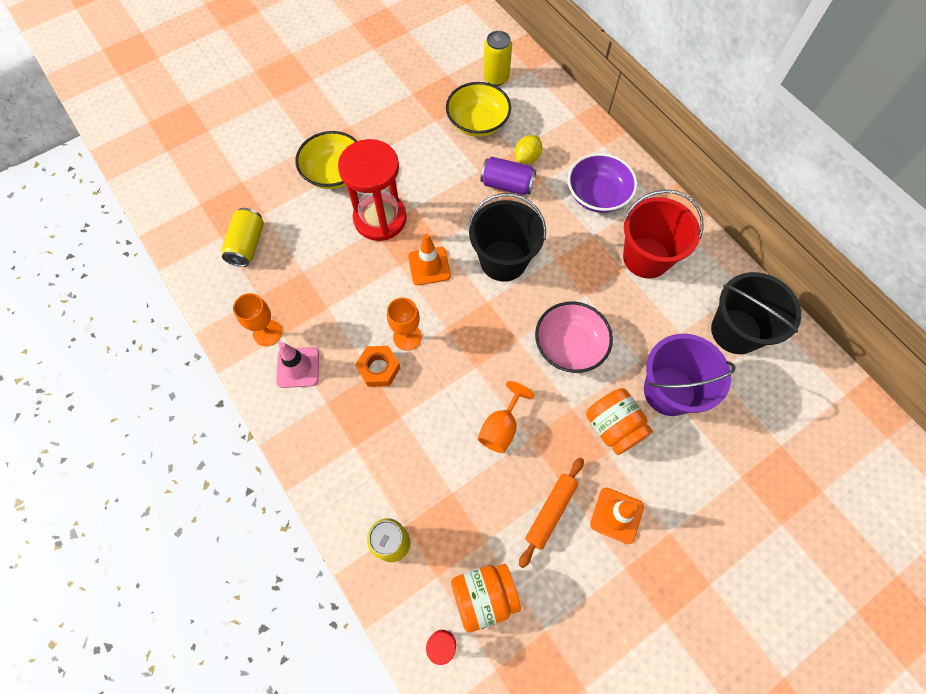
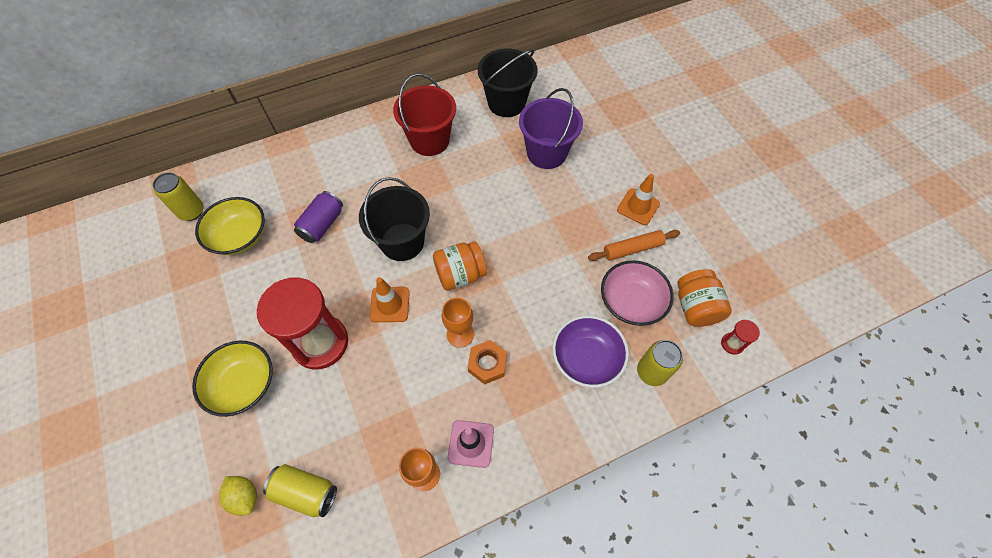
camera: 80 degrees left, 5 degrees down
(501, 427) = (560, 271): orange goblet -> none
(527, 158) = (299, 203): yellow lemon -> yellow lemon (245, 496)
(550, 512) = (632, 249): orange rolling pin -> orange rolling pin turned 60 degrees counterclockwise
(569, 346) = (496, 208): pink bowl -> pink bowl (631, 302)
(597, 195) = (359, 159): purple bowl -> purple bowl (586, 358)
(613, 427) = (570, 194): orange jar -> orange jar (460, 274)

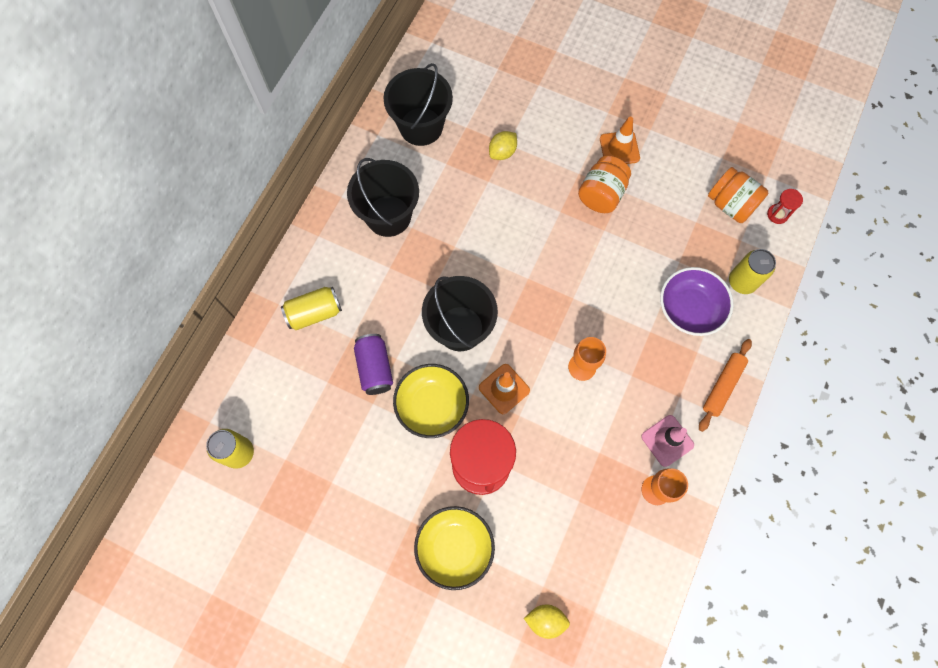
camera: 40 degrees left, 10 degrees up
(239, 236) = (311, 438): yellow bowl -> yellow bowl (432, 405)
(306, 492) = (586, 577): yellow can -> yellow can (314, 313)
(430, 140) = (388, 216): red bucket -> black bucket
(460, 274) = (535, 318): orange jar -> orange jar (601, 194)
(487, 364) = (624, 373): orange nut -> none
(546, 153) = (502, 152): purple bucket -> yellow lemon
(631, 302) = (683, 237): pink bowl -> none
(632, 249) = (646, 190): orange rolling pin -> orange rolling pin (722, 386)

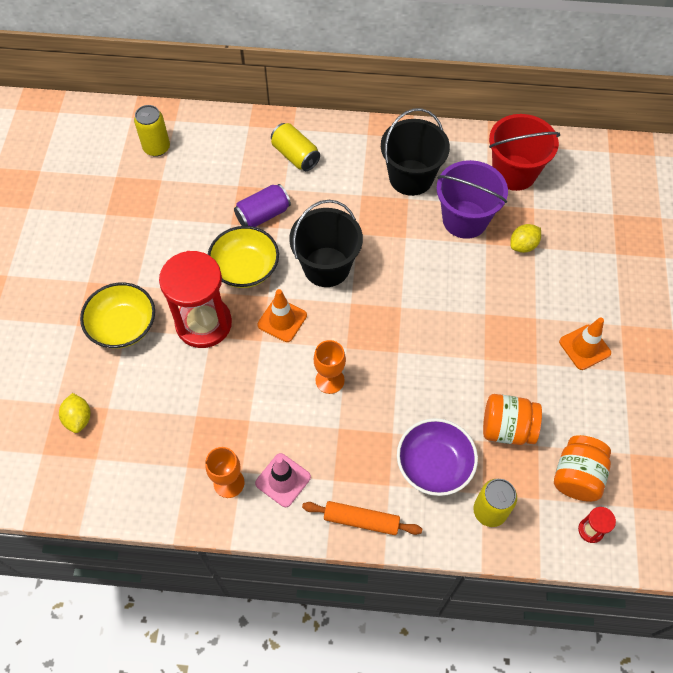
camera: 70 degrees right, 10 degrees down
(421, 126) = (514, 172): black bucket -> red bucket
(455, 188) = (465, 219): none -> purple bucket
(502, 152) = (523, 245): yellow lemon -> yellow lemon turned 60 degrees counterclockwise
(601, 194) = (522, 345): orange jar -> orange jar (507, 428)

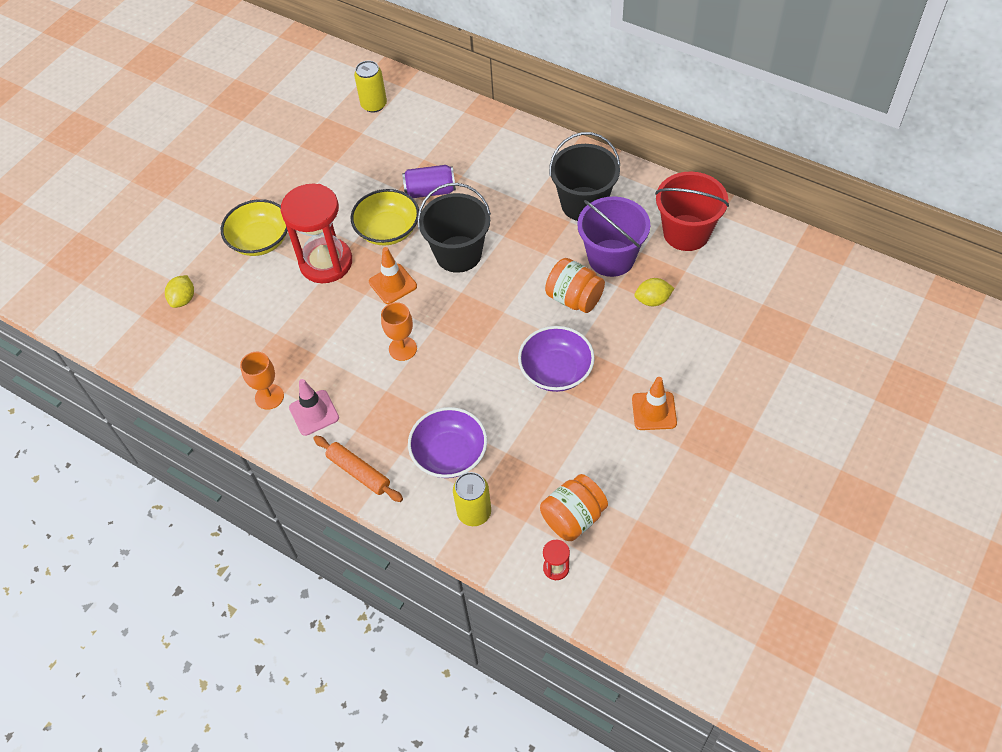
camera: 30 degrees right, 5 degrees down
(295, 155) = (489, 150): yellow can -> none
(480, 344) = (556, 371): none -> purple bowl
(507, 428) = (534, 451): orange jar -> orange jar (574, 298)

